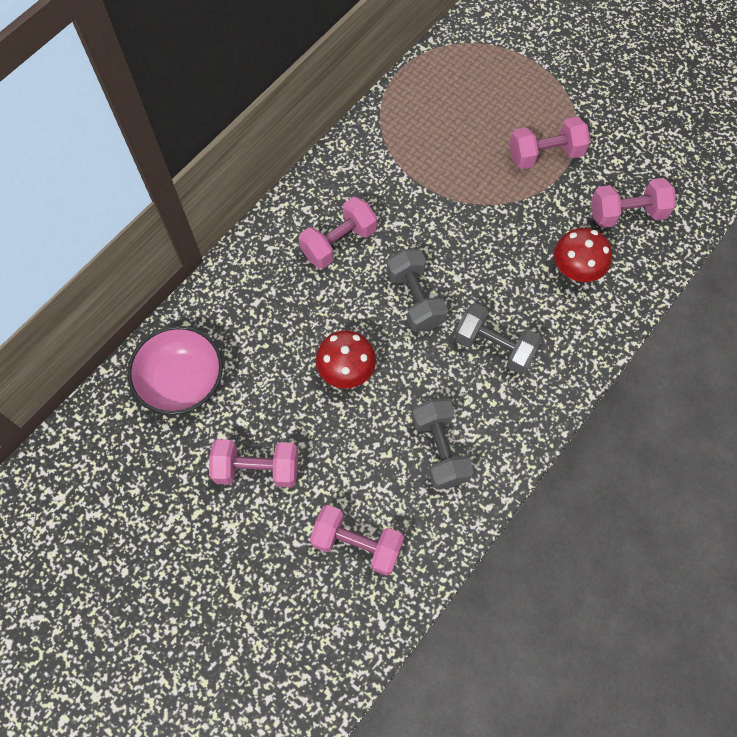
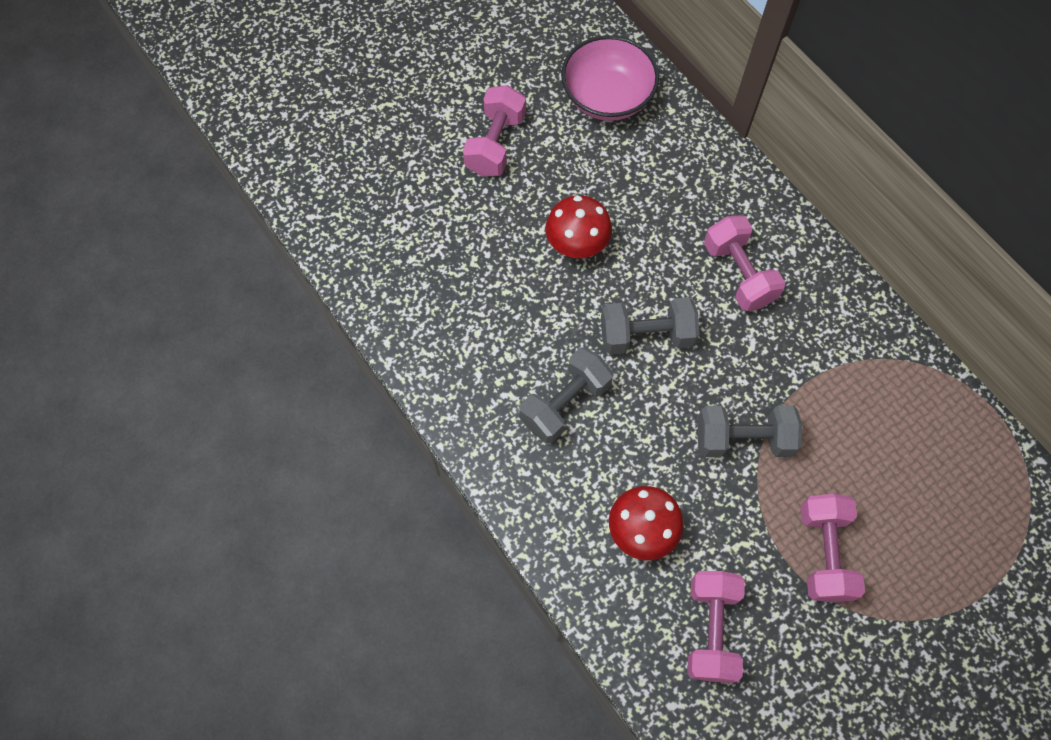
camera: 105 degrees right, 0 degrees up
(357, 544) = (392, 213): pink dumbbell -> none
(439, 449) = (462, 312): grey dumbbell -> grey dumbbell (743, 439)

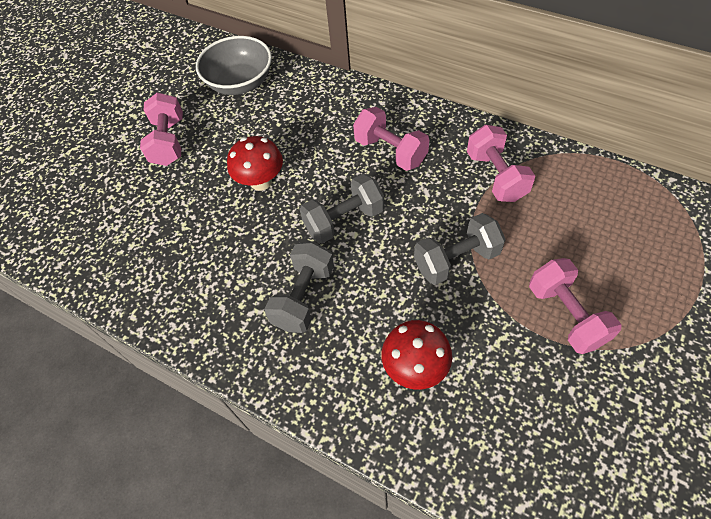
camera: 20 degrees left, 10 degrees down
(607, 97) = (240, 83): pink bowl -> grey bowl
(710, 629) = (515, 422): pink dumbbell -> pink dumbbell (496, 176)

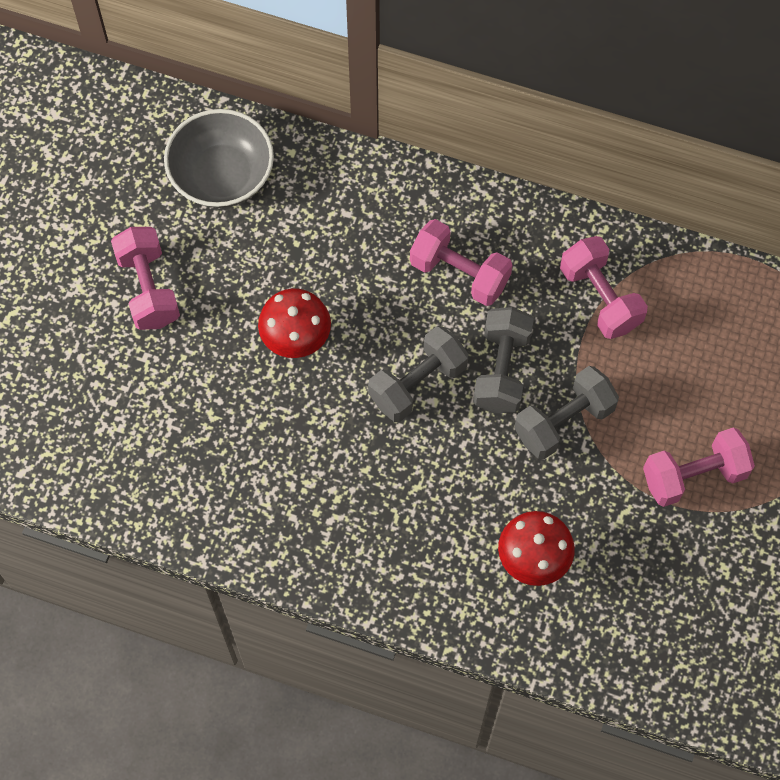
camera: 15 degrees left, 10 degrees up
(303, 297) = (389, 492): grey dumbbell -> grey dumbbell (501, 370)
(566, 315) = (694, 475): pink dumbbell -> pink dumbbell turned 75 degrees counterclockwise

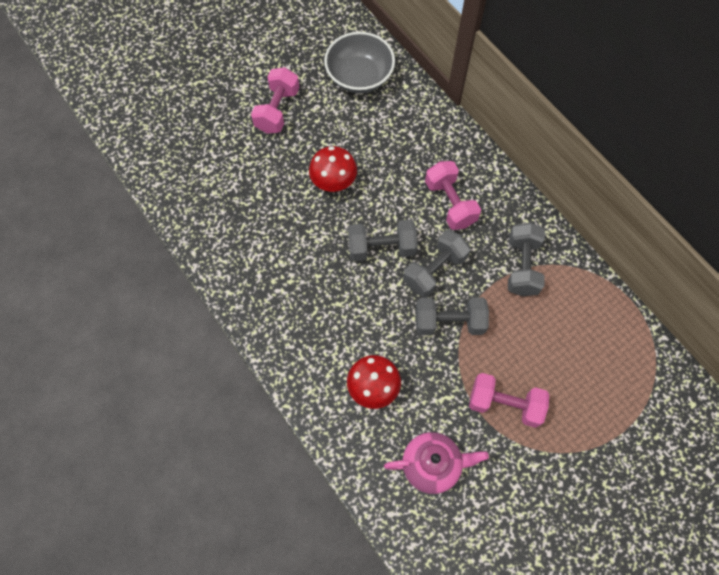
camera: 35 degrees right, 0 degrees up
(600, 298) = (522, 266): pink dumbbell -> grey dumbbell
(663, 600) = (432, 465): none -> pink teapot

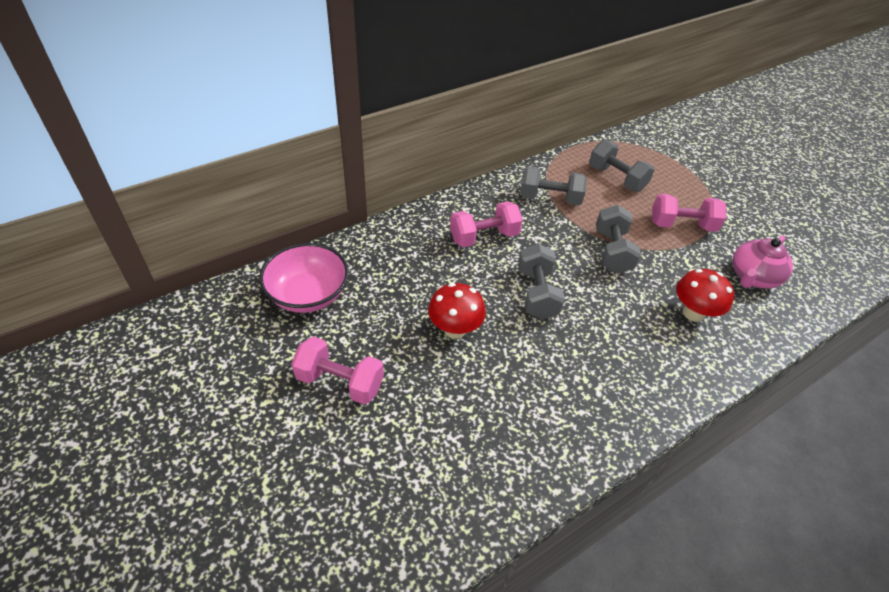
camera: 90 degrees left, 20 degrees down
(359, 76) = (308, 294): grey bowl -> pink bowl
(432, 465) = (753, 277): pink teapot -> pink teapot turned 135 degrees counterclockwise
(434, 270) = (559, 256): grey dumbbell -> grey dumbbell (616, 178)
(505, 404) = (682, 225): pink dumbbell -> pink dumbbell turned 75 degrees clockwise

